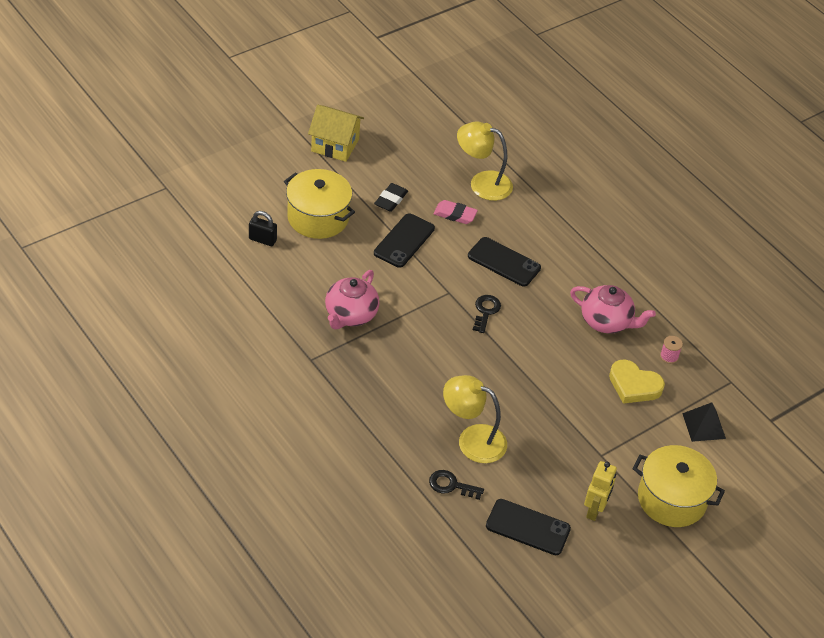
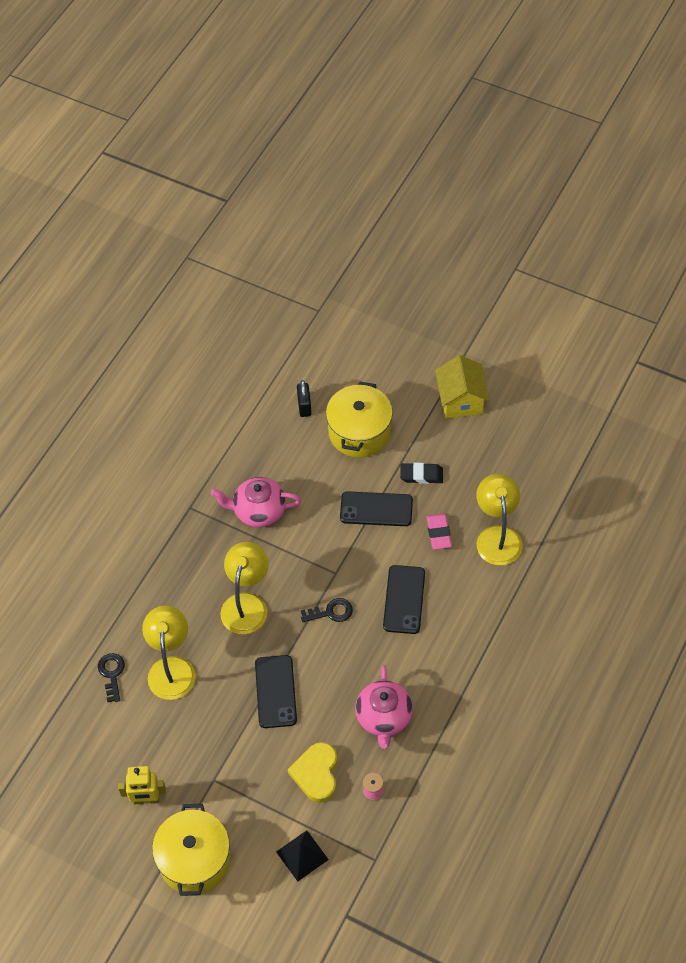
camera: 70 degrees right, 10 degrees up
(440, 362) = (246, 604): none -> yellow lamp
(528, 527) = (98, 753): black phone -> black phone (275, 691)

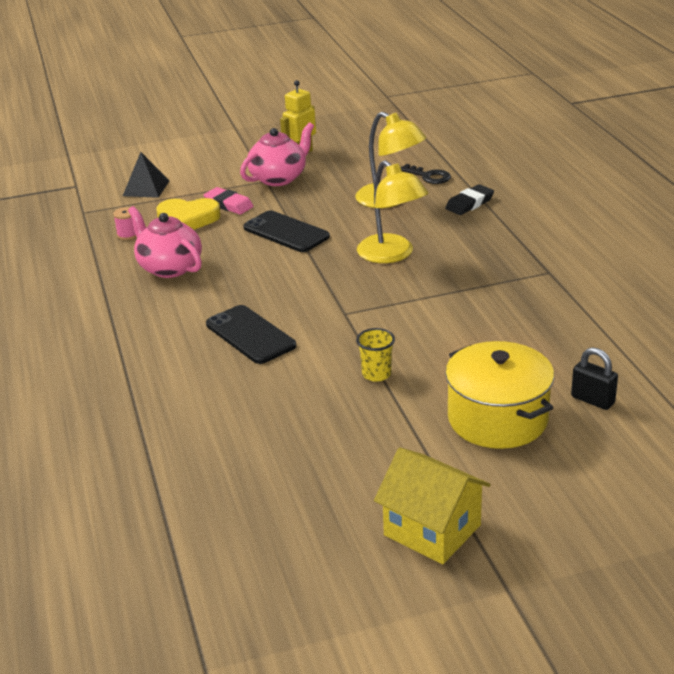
camera: 135 degrees right, 25 degrees down
(195, 860) = (224, 153): yellow pot -> none
(258, 511) = (486, 305): pink teapot -> pink teapot (279, 178)
(316, 774) = (188, 219): yellow heart -> yellow heart turned 135 degrees clockwise
(331, 612) = (309, 291): black key -> none
(376, 509) = (376, 374): black phone -> yellow cup
(421, 475) = (371, 429): black eraser -> black eraser (469, 204)
(438, 533) = (282, 397): pink eraser -> pink eraser (229, 204)
(497, 536) = (210, 435): yellow lamp -> none

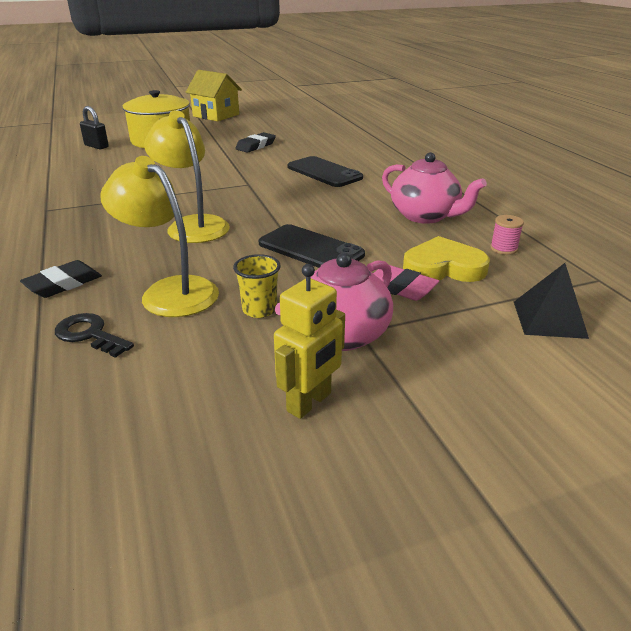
camera: 175 degrees right, 0 degrees up
(340, 401) = (256, 146): none -> black eraser
(376, 374) = (230, 155): yellow cup -> yellow cup (259, 310)

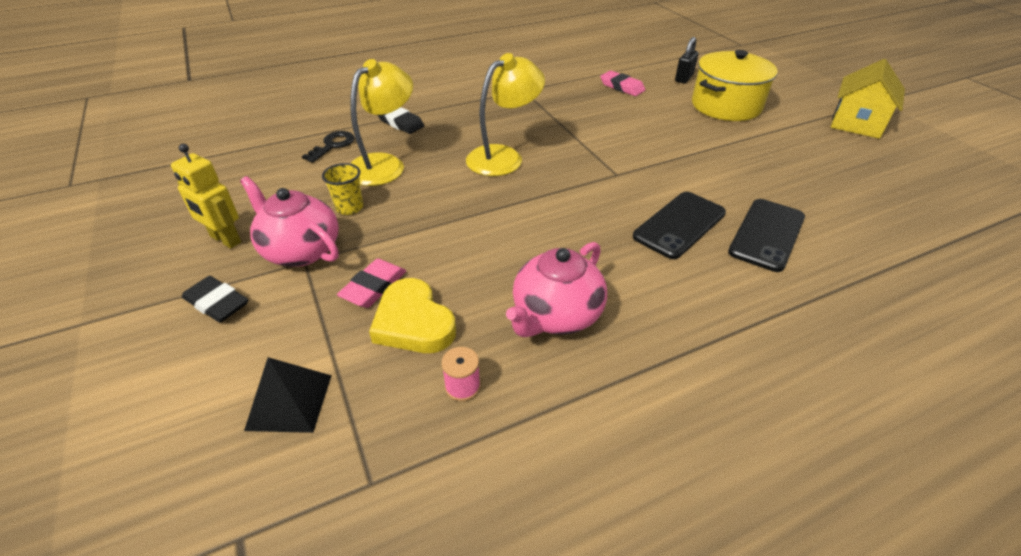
camera: 85 degrees right, 10 degrees up
(89, 168) = (622, 87): none -> pink eraser
(256, 146) = (750, 165): black eraser -> black eraser (217, 303)
(310, 249) = (457, 227): black phone -> black phone (767, 234)
(443, 267) = (413, 322): yellow heart -> yellow heart turned 150 degrees clockwise

